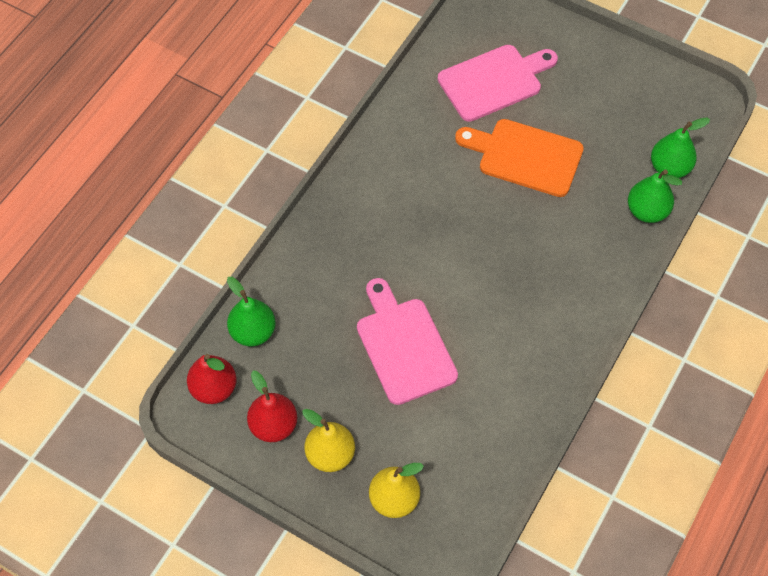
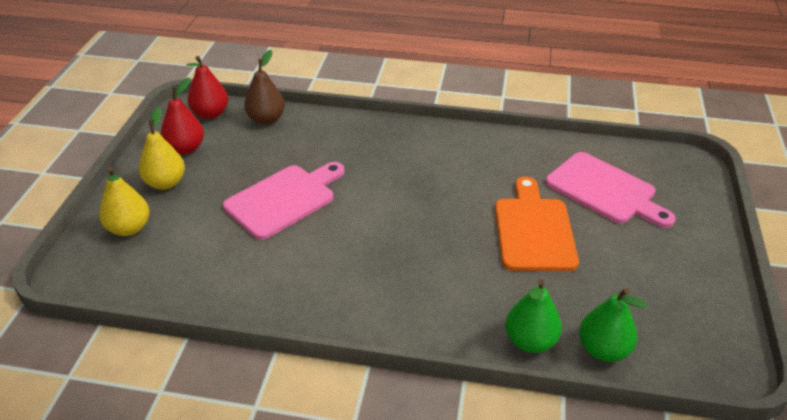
camera: 70 degrees right, 20 degrees down
(253, 332) = (266, 119): green pear -> brown pear

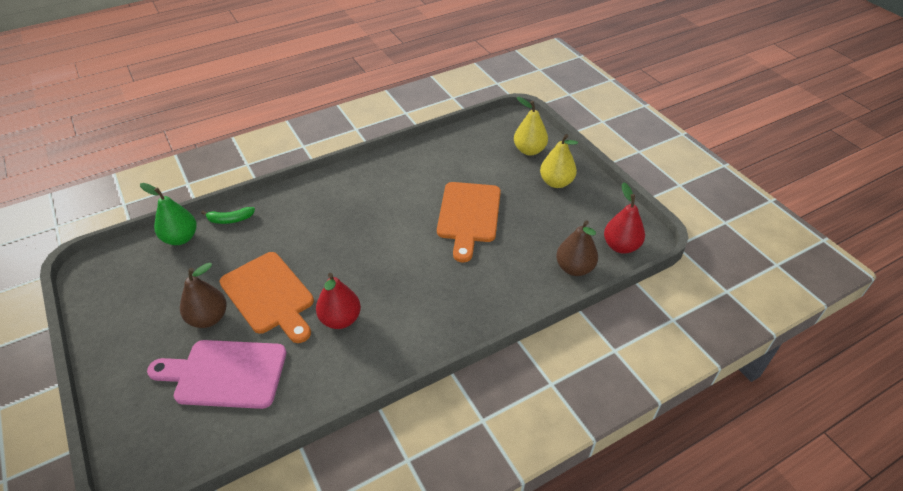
camera: 140 degrees right, 5 degrees up
(185, 148) = (586, 210): red pear -> red pear (340, 319)
(284, 199) = (468, 216): pink cutting board -> orange cutting board
(530, 341) = (230, 219): green pear -> green banana
(603, 240) = (208, 318): none -> brown pear

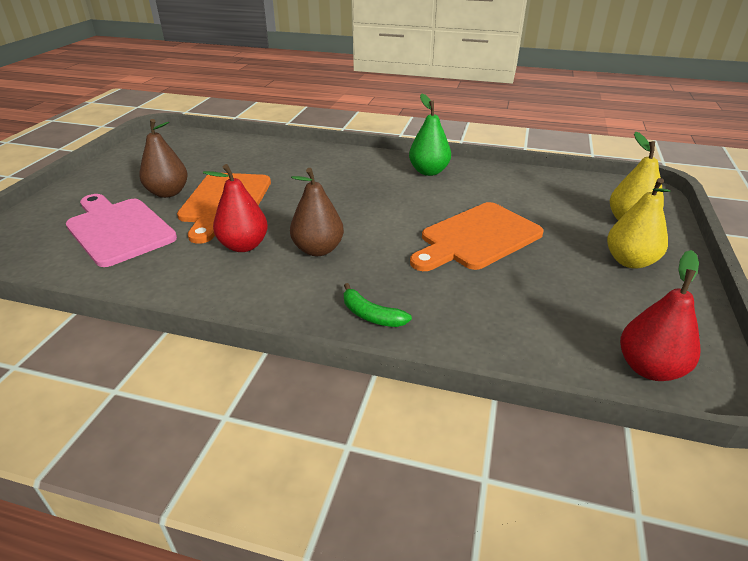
camera: 45 degrees right, 10 degrees down
(180, 238) = (231, 144): green pear -> green pear (428, 171)
(230, 219) = (277, 149): green banana -> green banana (371, 315)
(574, 268) = (543, 350): brown pear -> brown pear (318, 250)

